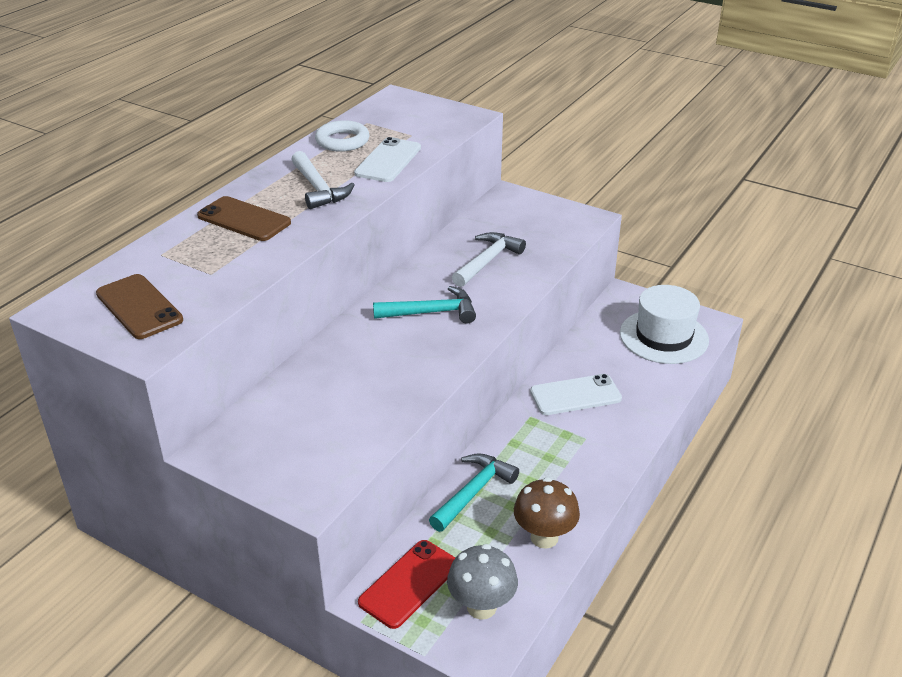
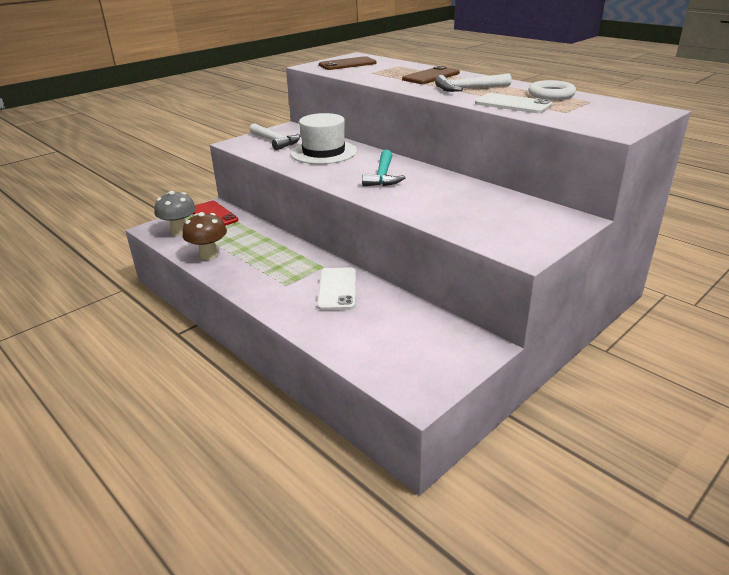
camera: 105 degrees right, 5 degrees down
(473, 492) = (264, 238): turquoise hammer -> none
(487, 261) = (449, 199): white hammer -> white hammer (275, 141)
(664, 336) = (402, 355): white hat -> white hat (323, 152)

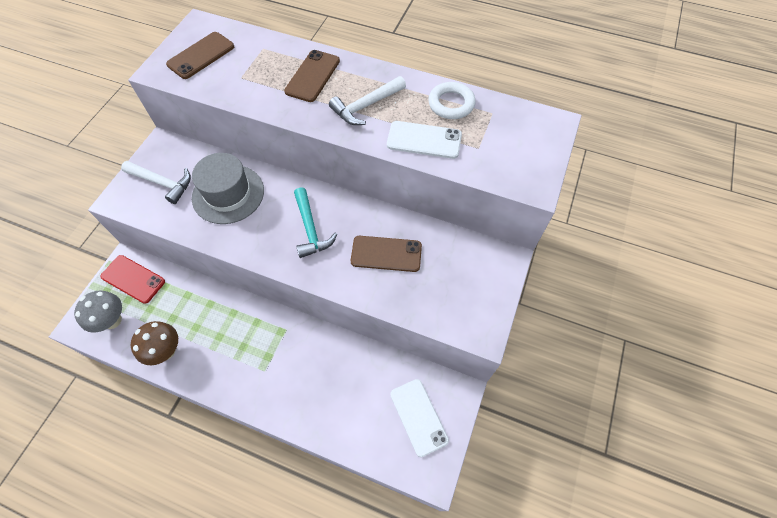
camera: 25 degrees left, 30 degrees up
(323, 152) = (228, 194): white hat -> grey hat
(337, 289) = (313, 360): white phone -> white phone (418, 417)
(447, 197) = (386, 254): none -> brown phone

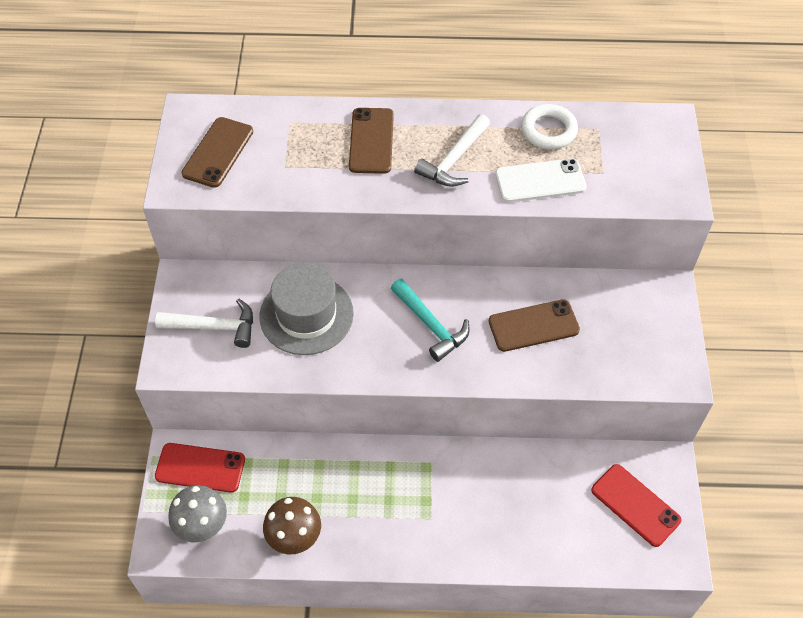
camera: 20 degrees left, 5 degrees down
(418, 417) = (635, 505): white phone -> red phone

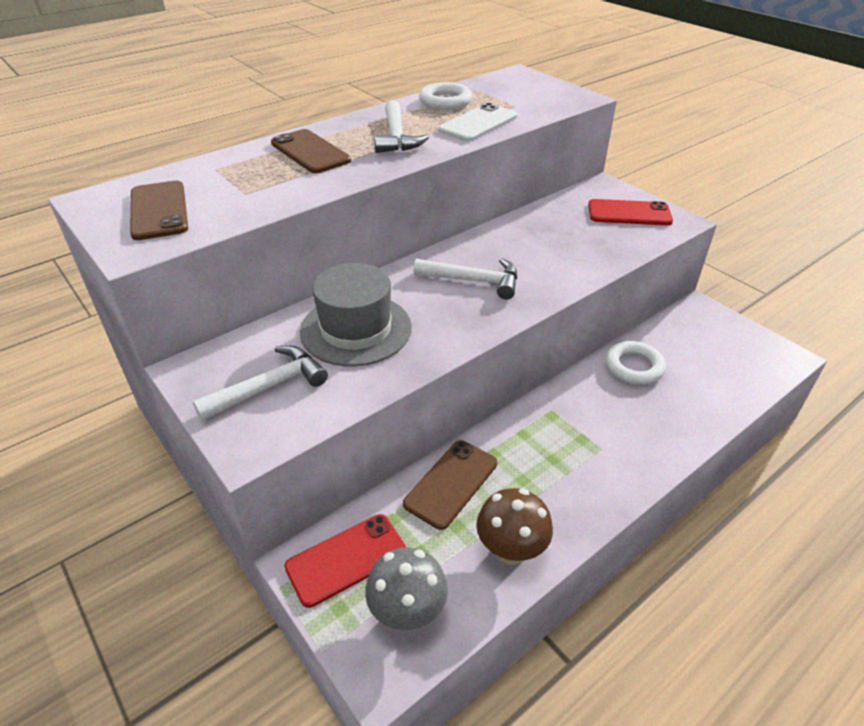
camera: 40 degrees left, 15 degrees down
(431, 325) = (474, 281): turquoise hammer -> white hammer
(533, 326) = (549, 243): brown phone -> brown phone (451, 483)
(537, 474) = (634, 367): none -> white ring
(635, 505) = (717, 343): red phone -> red phone (629, 213)

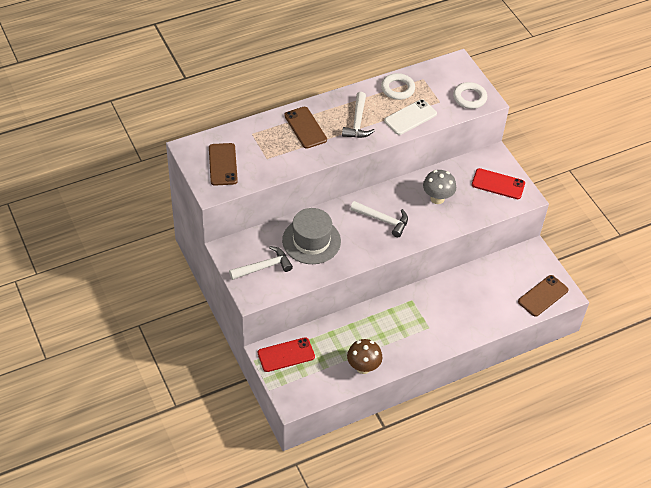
camera: 10 degrees right, 10 degrees up
(407, 613) = (308, 383): grey mushroom -> grey mushroom (437, 198)
(451, 483) = (344, 329): brown phone -> brown phone (543, 296)
(634, 367) = (471, 283): white ring -> white ring (469, 98)

